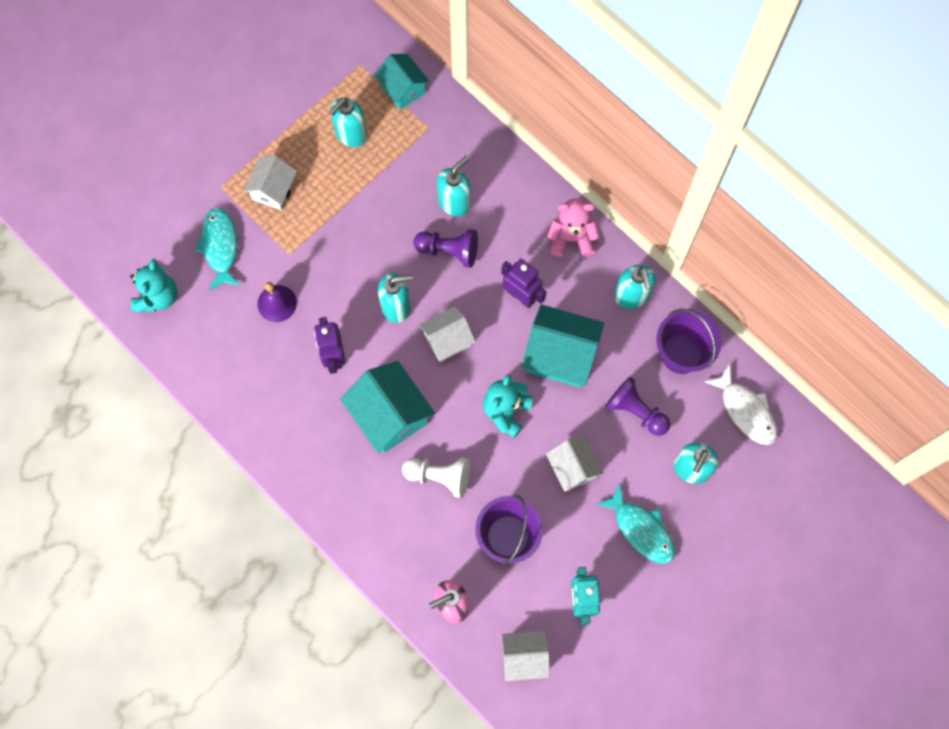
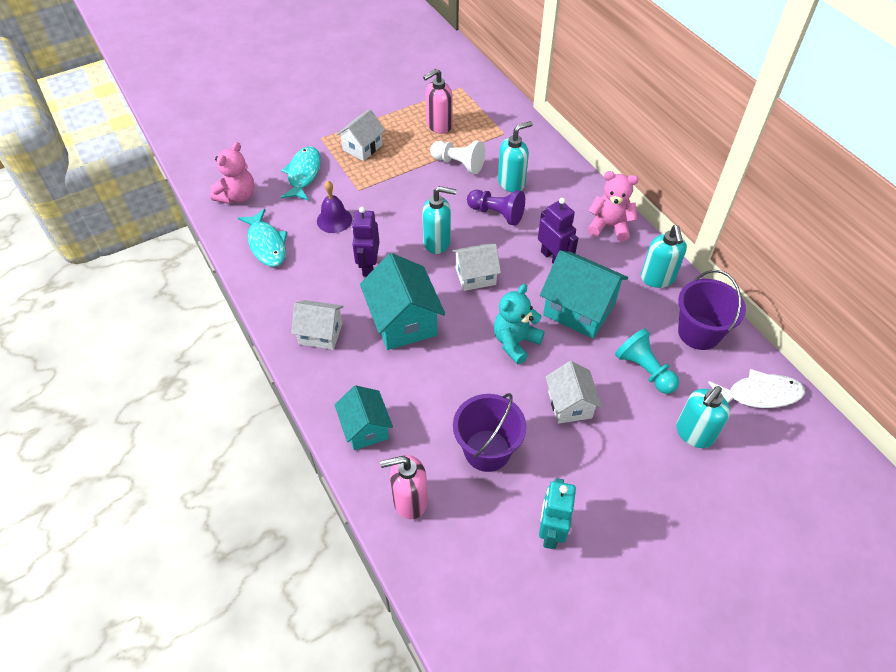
camera: 15 degrees right, 20 degrees down
(158, 296) = (237, 196): turquoise teddy bear -> pink teddy bear
(351, 134) = (438, 126): turquoise soap dispenser -> pink soap dispenser
(403, 89) = (490, 107): turquoise house -> turquoise house (365, 428)
(439, 477) = (434, 382): white pawn -> white pawn (458, 164)
(524, 657) = (473, 574): white house -> white house (320, 333)
(636, 411) = (644, 370): purple pawn -> turquoise pawn
(641, 529) = (630, 477): turquoise fish -> turquoise fish (266, 244)
(745, 410) = (759, 394): white fish -> white fish turned 75 degrees counterclockwise

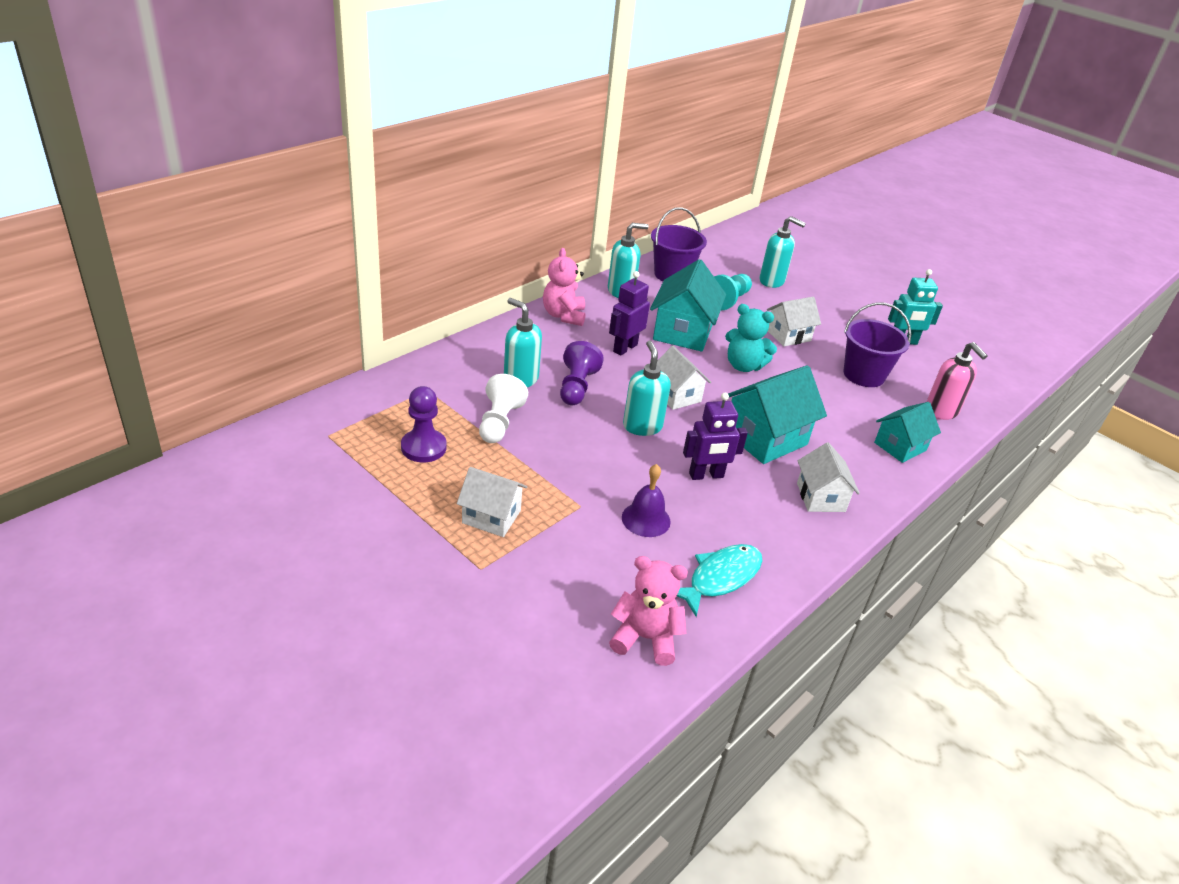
camera: 110 degrees left, 15 degrees down
(303, 174) = (570, 570): turquoise fish -> none
(438, 126) = (423, 447): pink soap dispenser -> purple pawn
(759, 394) = (716, 254): white fish -> none

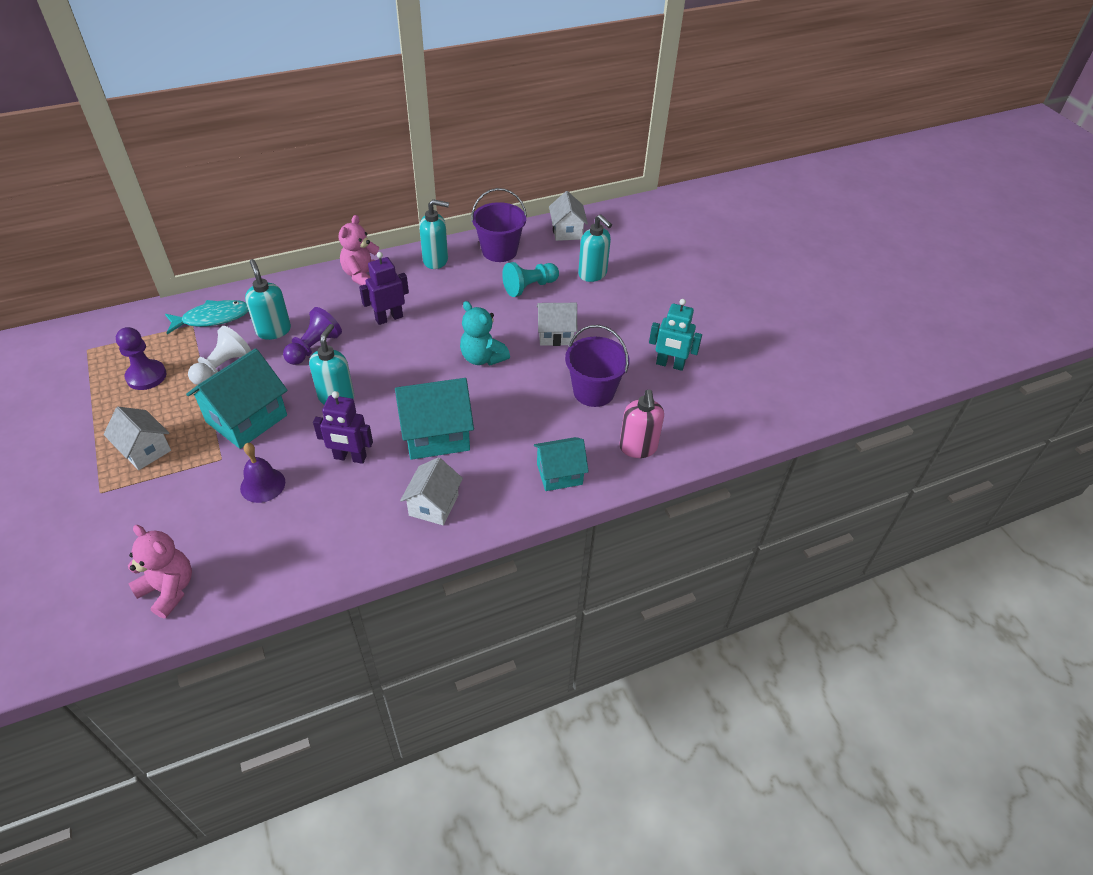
camera: 25 degrees right, 10 degrees up
(676, 395) = (393, 374): white house -> white house (567, 231)
(683, 332) = (456, 312): turquoise house -> turquoise house (246, 419)
(720, 578) = (276, 555): turquoise fish -> turquoise fish (212, 318)

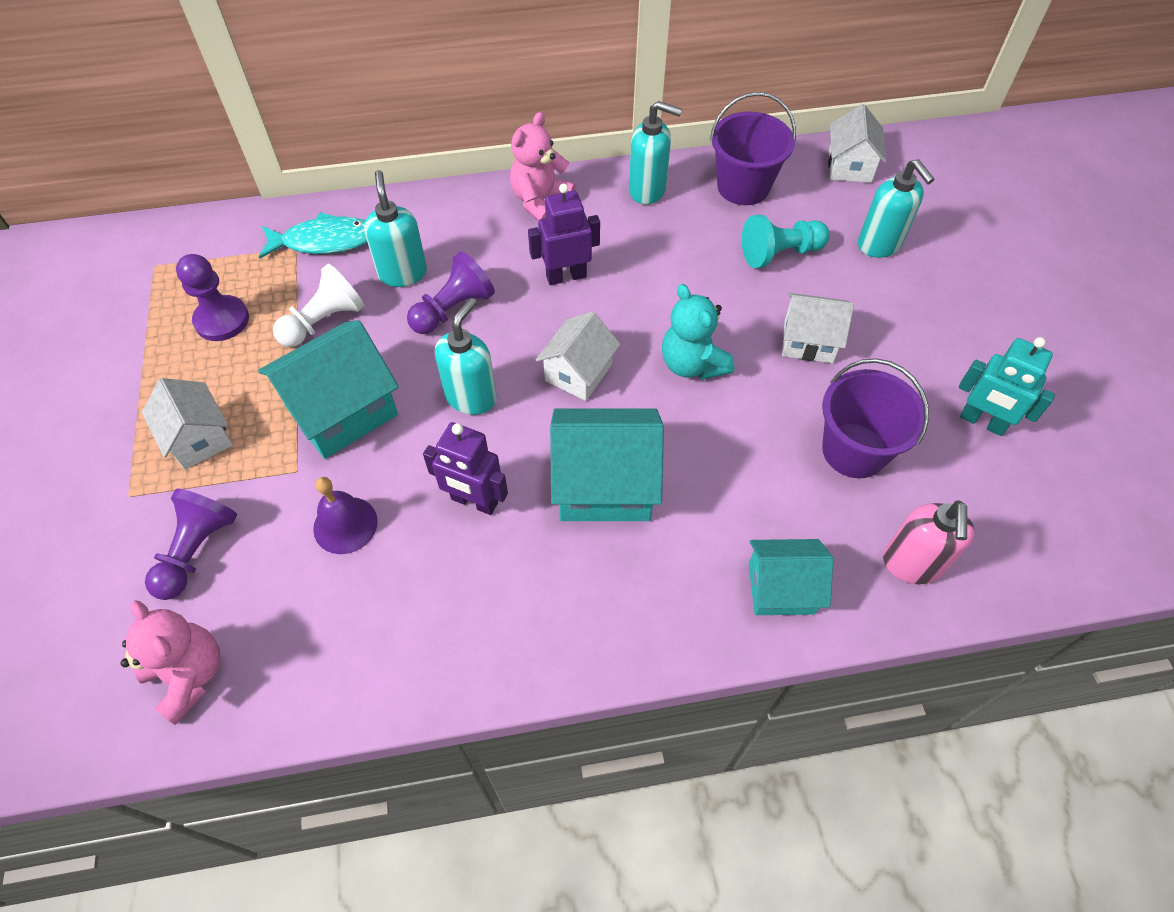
camera: 15 degrees right, 10 degrees up
(158, 517) = (197, 551): none -> purple pawn
(433, 505) = (582, 607): white house -> white house (578, 373)

